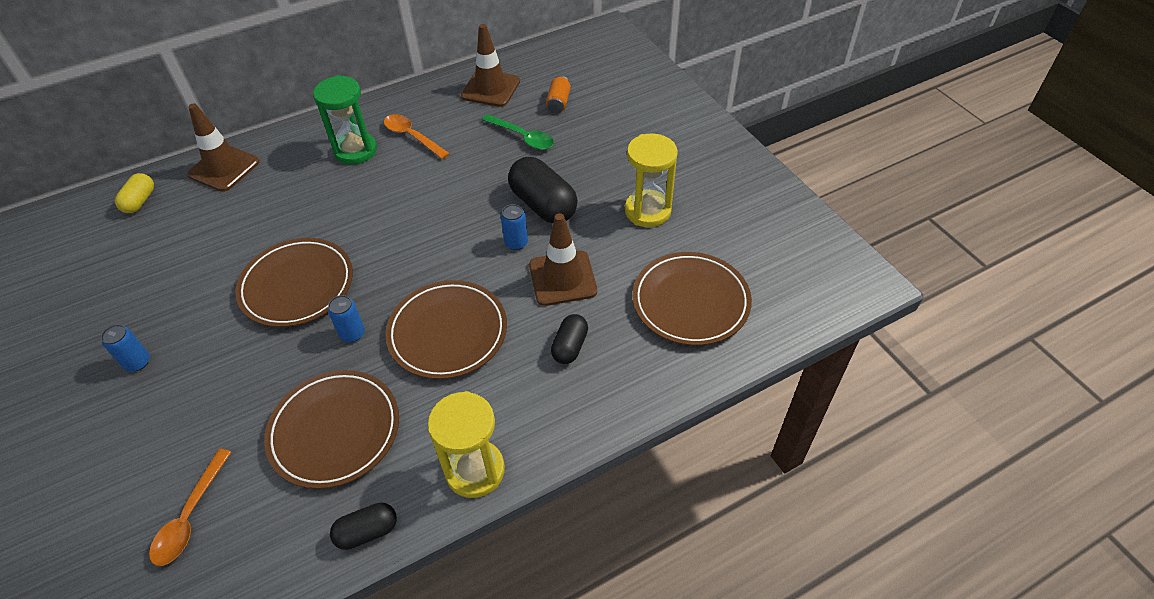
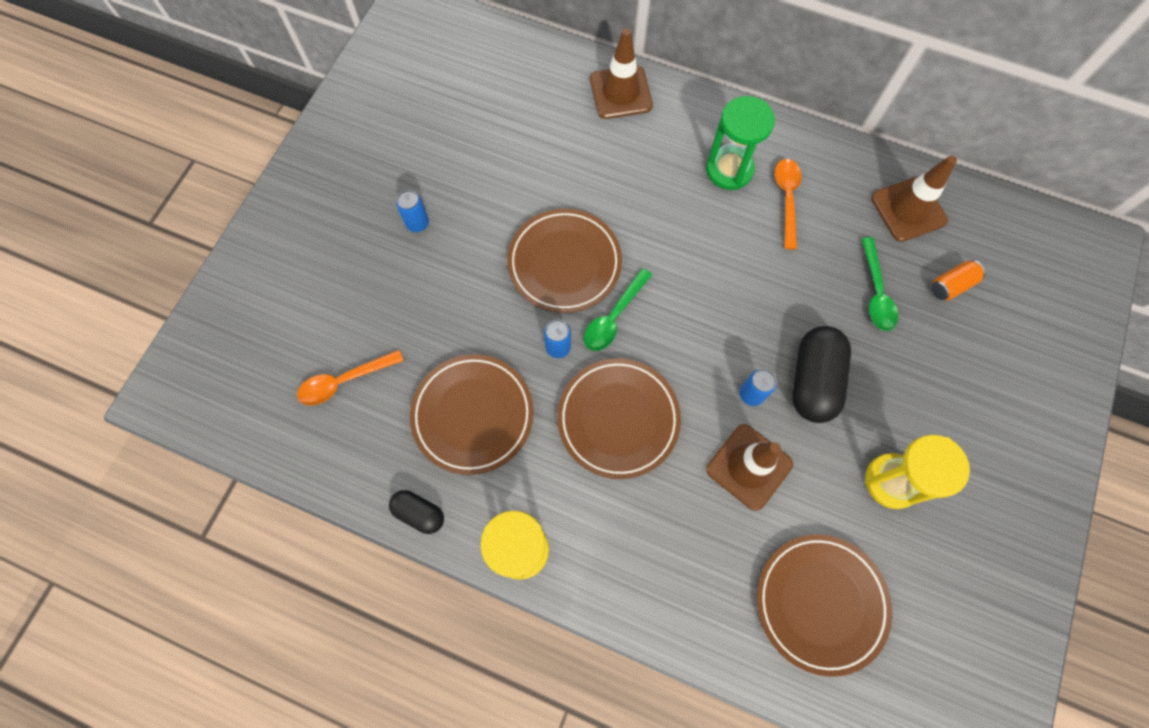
camera: 50 degrees right, 20 degrees up
(140, 201) = (539, 70): yellow capsule -> none
(373, 283) = (613, 317): none -> green spoon
(570, 346) = (686, 531): black capsule -> none

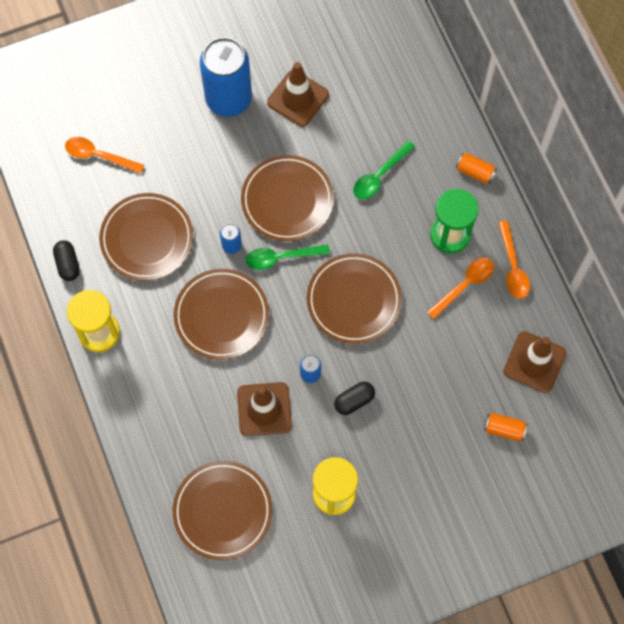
camera: 45 degrees right, 0 degrees up
(417, 223) = (229, 99): blue can -> blue can, size x2.40
(620, 92) = (438, 124): brown traffic cone -> brown traffic cone (298, 98)
(691, 104) = (475, 172): none -> orange can
(715, 295) = (354, 300): none -> brown plate
(805, 151) = (513, 267): none -> orange spoon
(813, 381) = (354, 401): black capsule -> black capsule, size x0.56
(876, 292) = (452, 389): green spoon -> green spoon (379, 176)

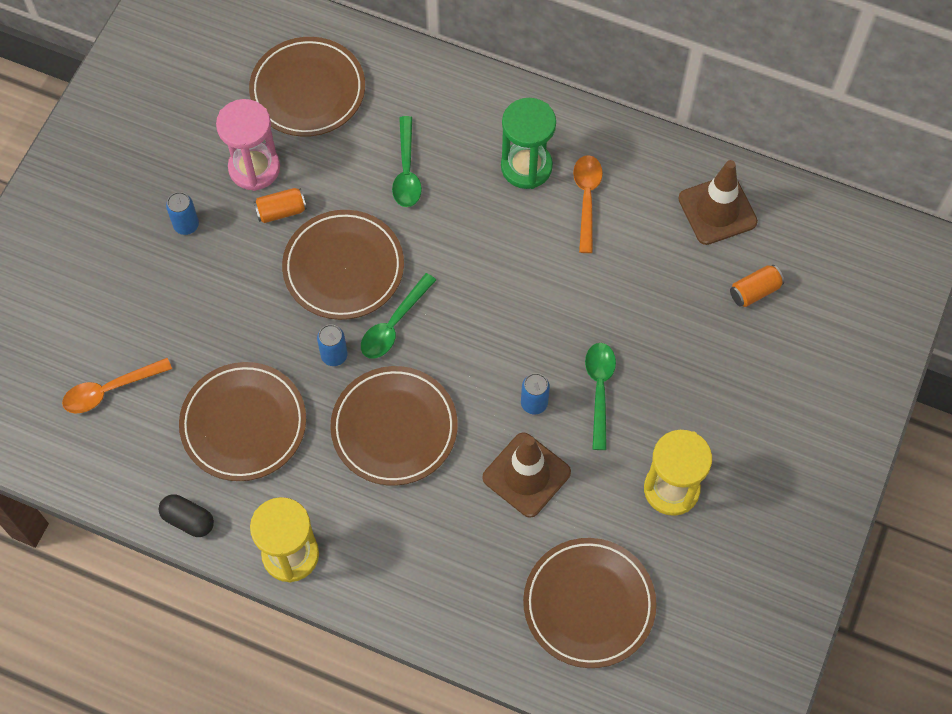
camera: 45 degrees left, 5 degrees down
(229, 99) = (186, 225): blue can -> blue can, size x0.42
(298, 98) = (254, 168): brown traffic cone -> pink hourglass
(354, 300) = (502, 301): brown plate -> brown plate (308, 90)
(354, 401) = (599, 390): black capsule -> green spoon
(475, 172) = (489, 94): orange can -> orange can (281, 211)
(513, 267) = (611, 146): orange spoon -> none

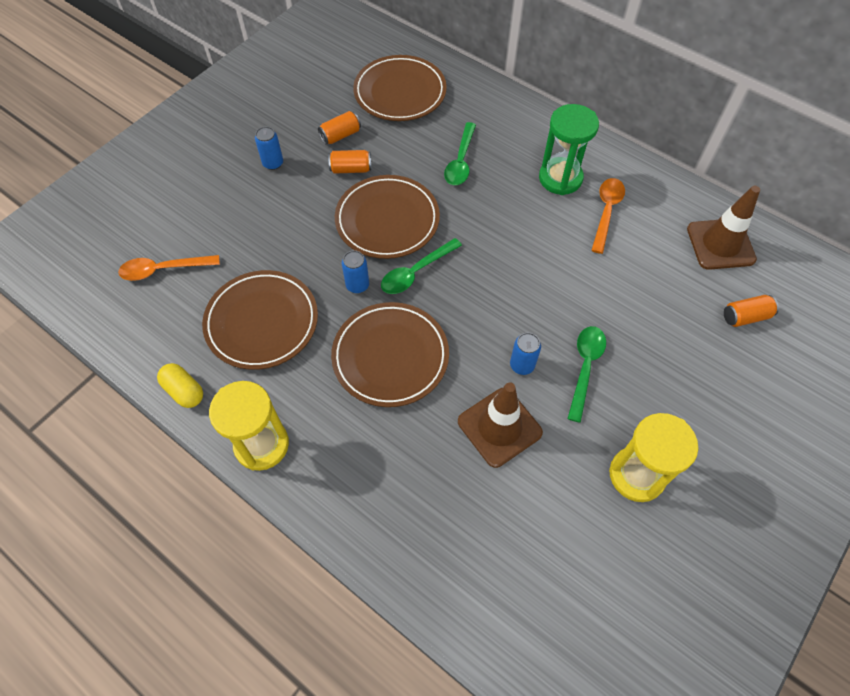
camera: 15 degrees right, 5 degrees down
(188, 520) = (184, 391): black capsule -> yellow capsule
(254, 168) = (340, 135): pink hourglass -> orange can
(589, 604) = (531, 569): brown plate -> none

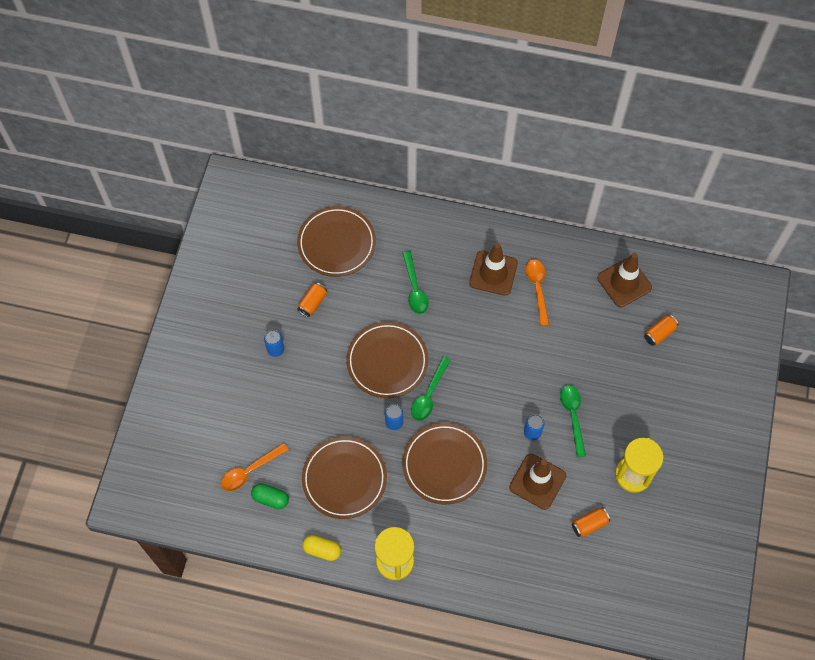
camera: 25 degrees left, 5 degrees up
(165, 308) = (270, 499): none -> green capsule
(351, 169) = (337, 329): orange can -> orange can (589, 524)
(560, 178) = (493, 273): green hourglass -> brown traffic cone

